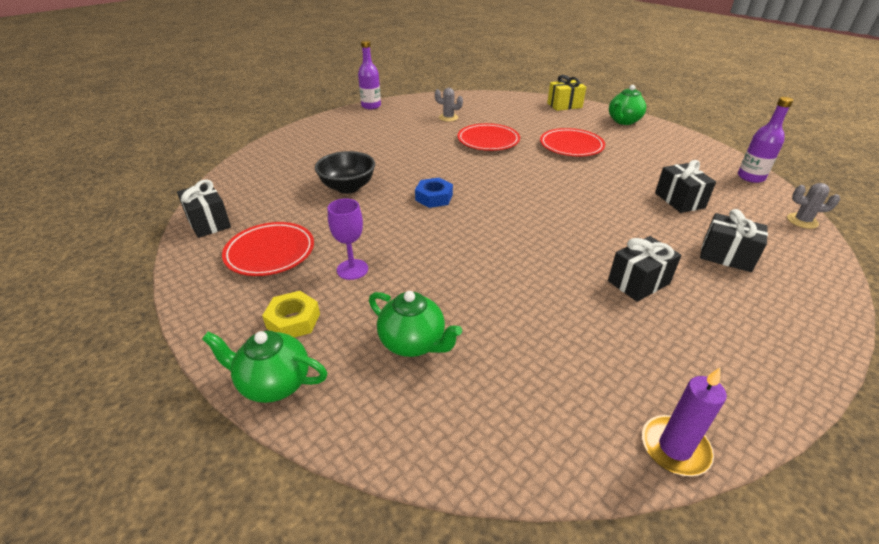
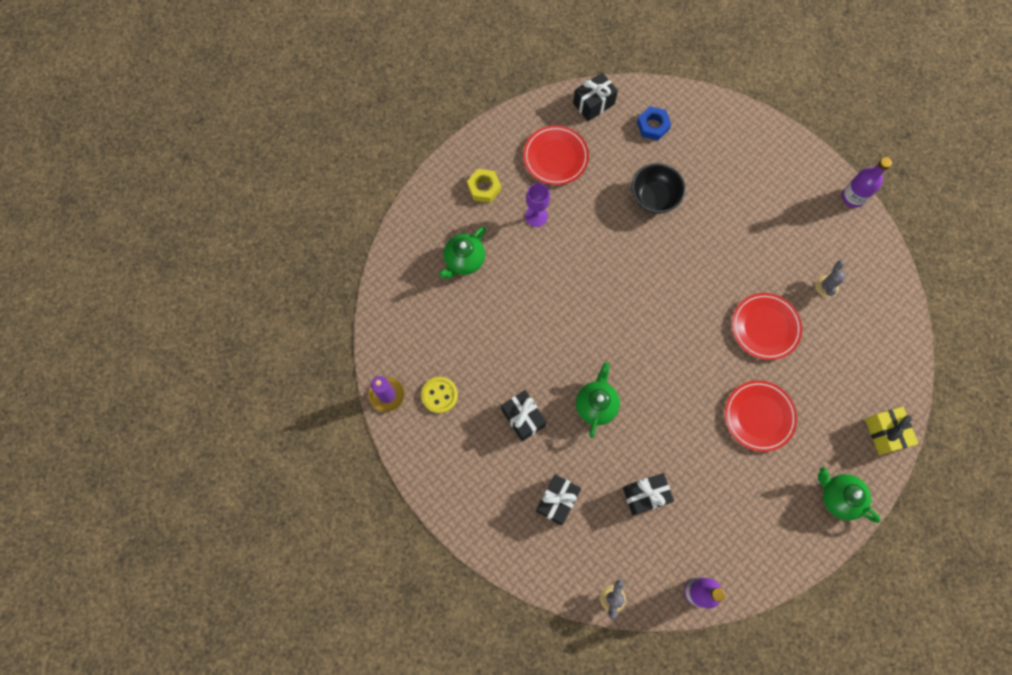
camera: 90 degrees right, 35 degrees up
(274, 383) = (435, 188): green teapot -> green teapot (596, 405)
(434, 197) = (640, 271): blue nut -> blue nut (653, 126)
(643, 370) = (439, 395): none -> yellow button

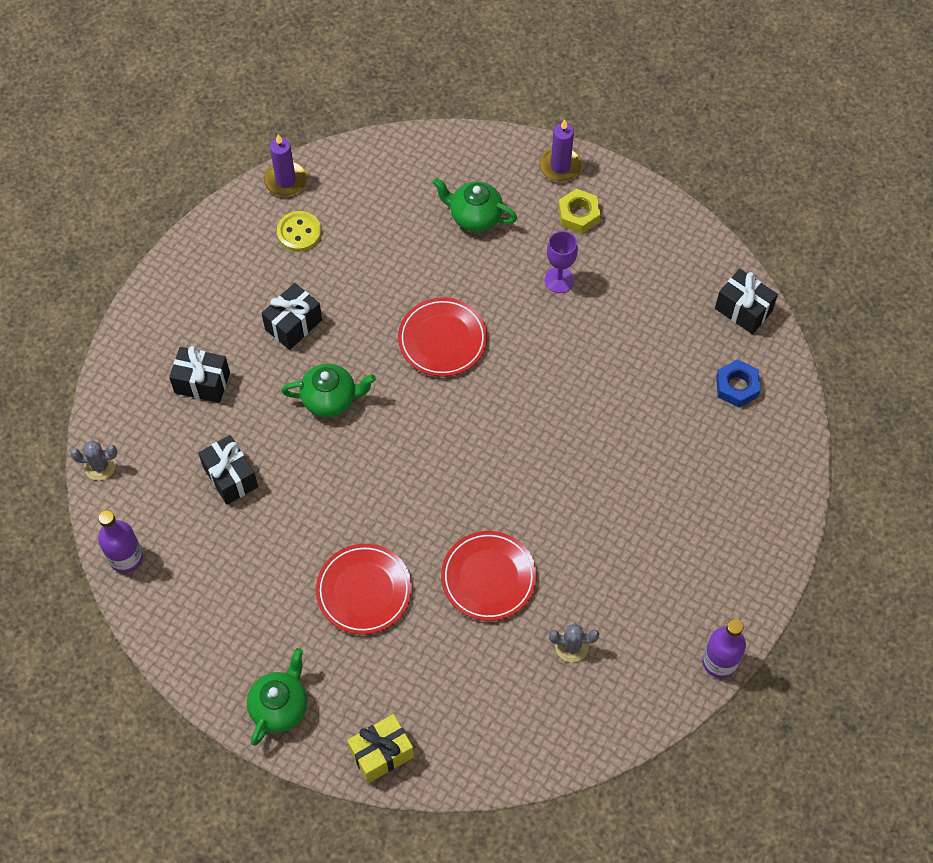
camera: 75 degrees right, 10 degrees down
(437, 189) = (560, 166): none -> purple candle
(555, 157) = (649, 283): red plate -> red plate (442, 340)
(654, 197) = (631, 409): black bowl -> none

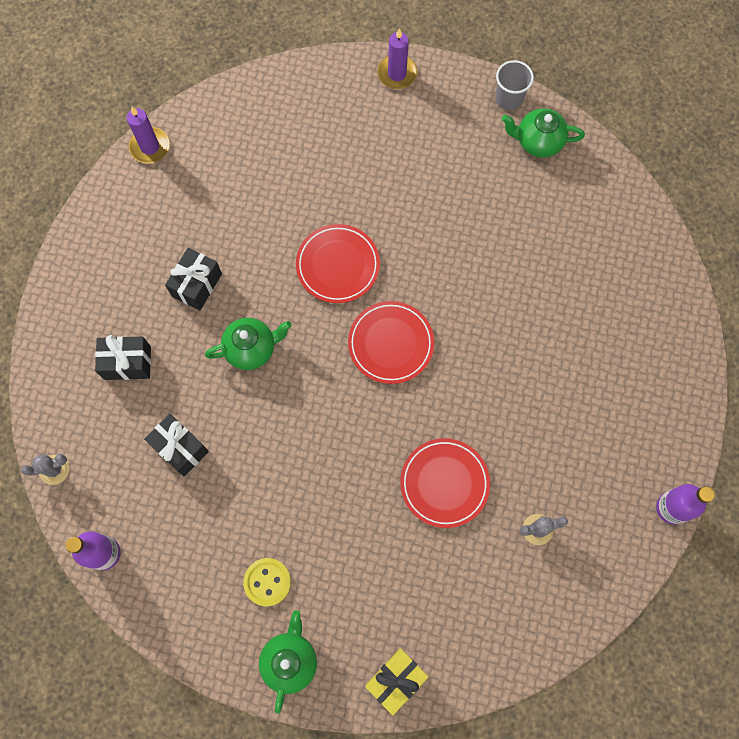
camera: 15 degrees left, 10 degrees up
(299, 232) = (176, 194): yellow button -> yellow button (267, 582)
(364, 591) = (335, 526): red plate -> red plate (390, 344)
(475, 217) = (333, 140): green teapot -> green teapot (538, 142)
(559, 280) = (426, 182): purple goblet -> none
(578, 215) = (426, 116): yellow nut -> none
(671, 217) = (509, 98): none -> grey cup
(737, 386) = (612, 244): blue nut -> none
(743, 310) = (597, 170): black gift -> none

